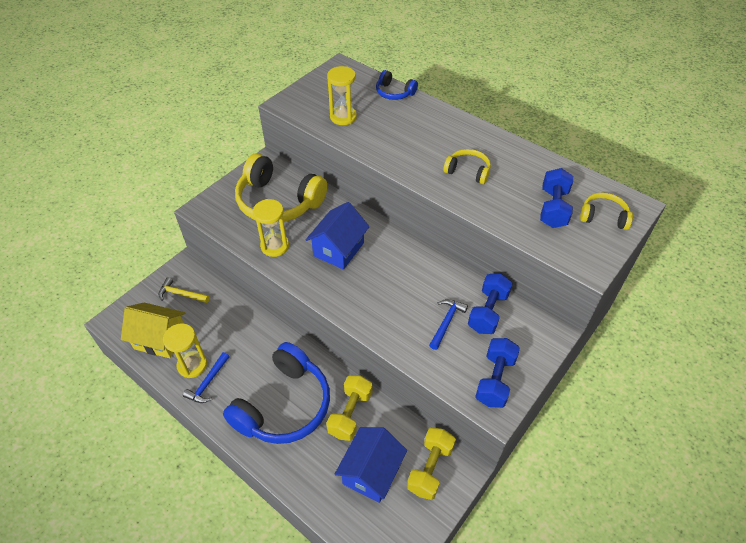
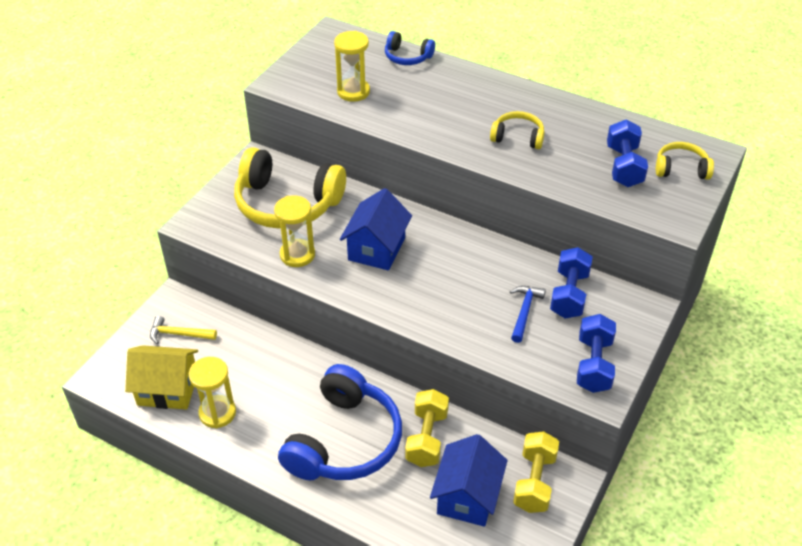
camera: 10 degrees left, 5 degrees down
(208, 382) = (243, 429): blue hammer -> none

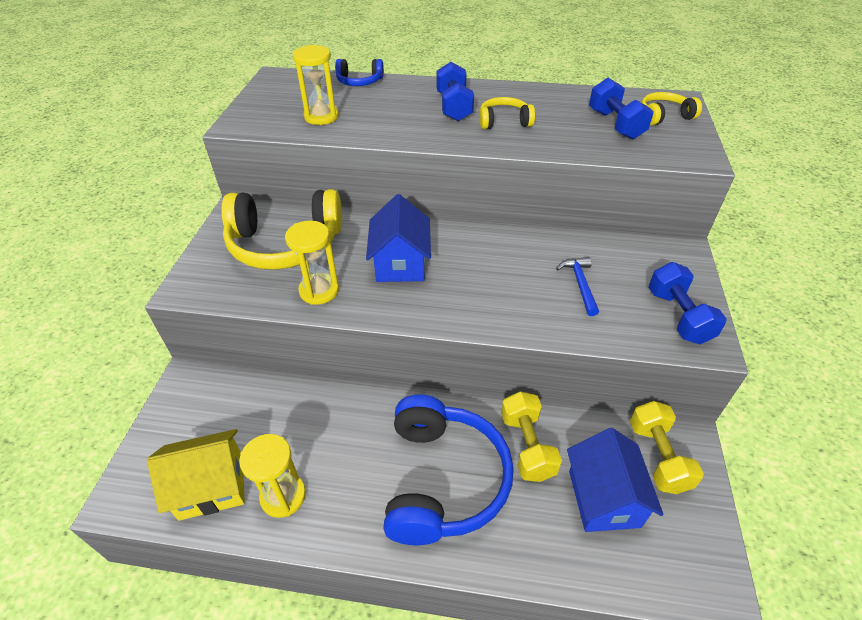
camera: 20 degrees left, 0 degrees up
(179, 334) = (204, 416): yellow hammer -> none
(569, 294) = (609, 257): blue dumbbell -> blue dumbbell (453, 107)

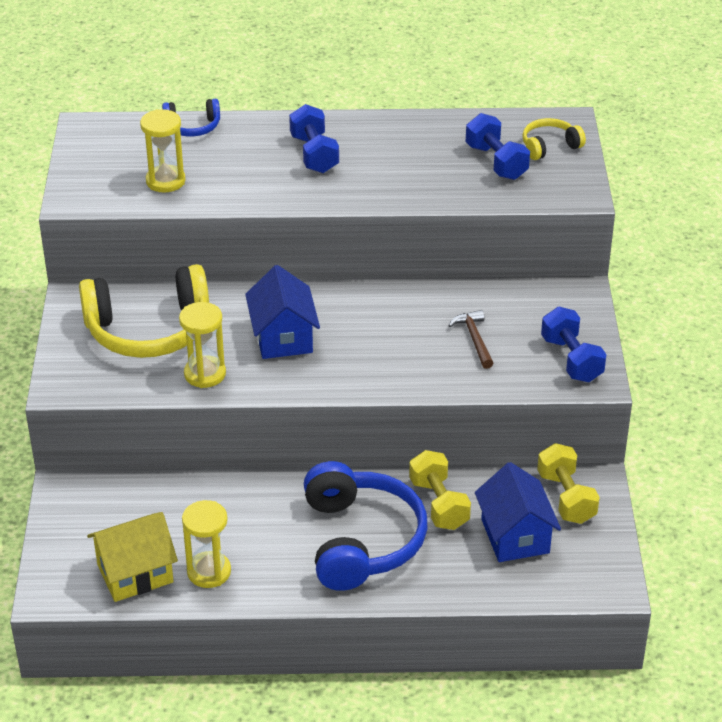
camera: 10 degrees left, 5 degrees down
(504, 122) = (374, 169): yellow headphones -> none
(580, 284) = (474, 339): blue hammer -> brown hammer

